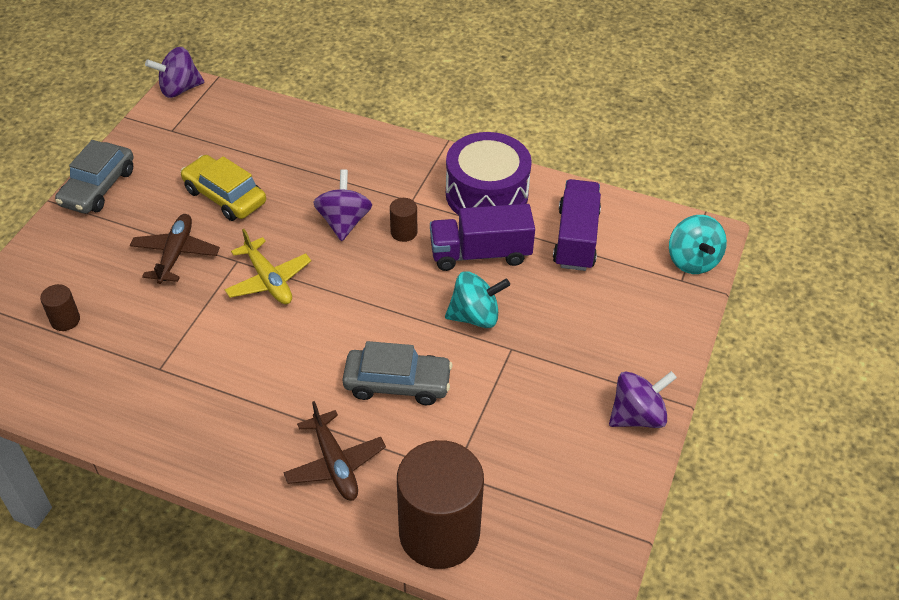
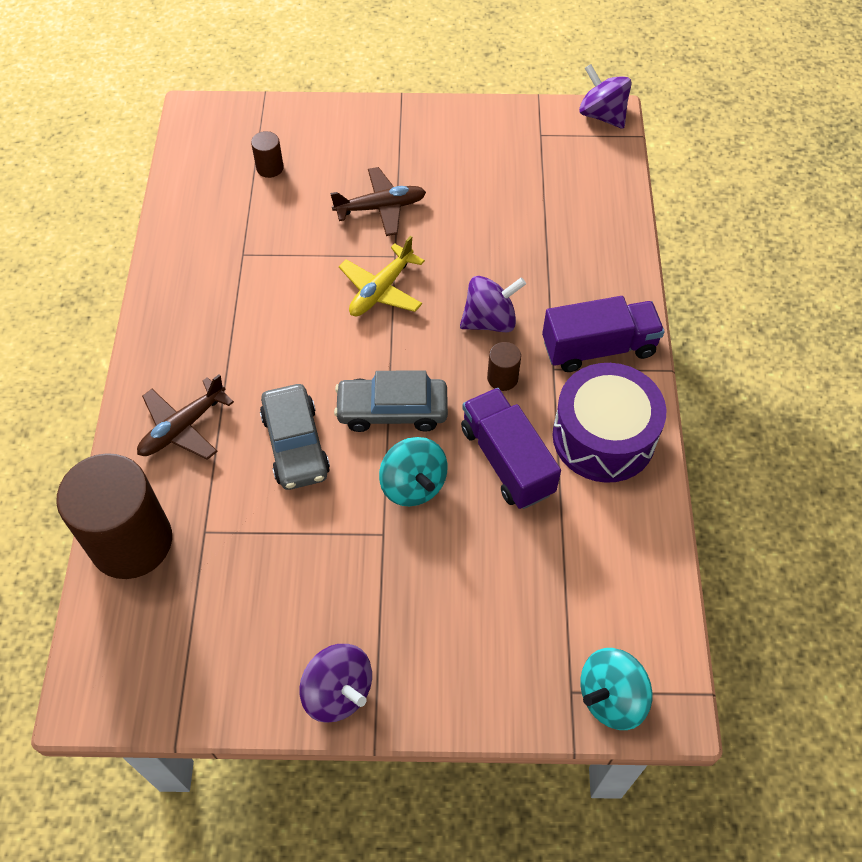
camera: 70 degrees right, 10 degrees up
(98, 187) = (435, 118): grey car -> grey car (392, 410)
(225, 196) = (473, 212): yellow car -> none
(576, 239) = (580, 552): purple truck -> purple truck (598, 348)

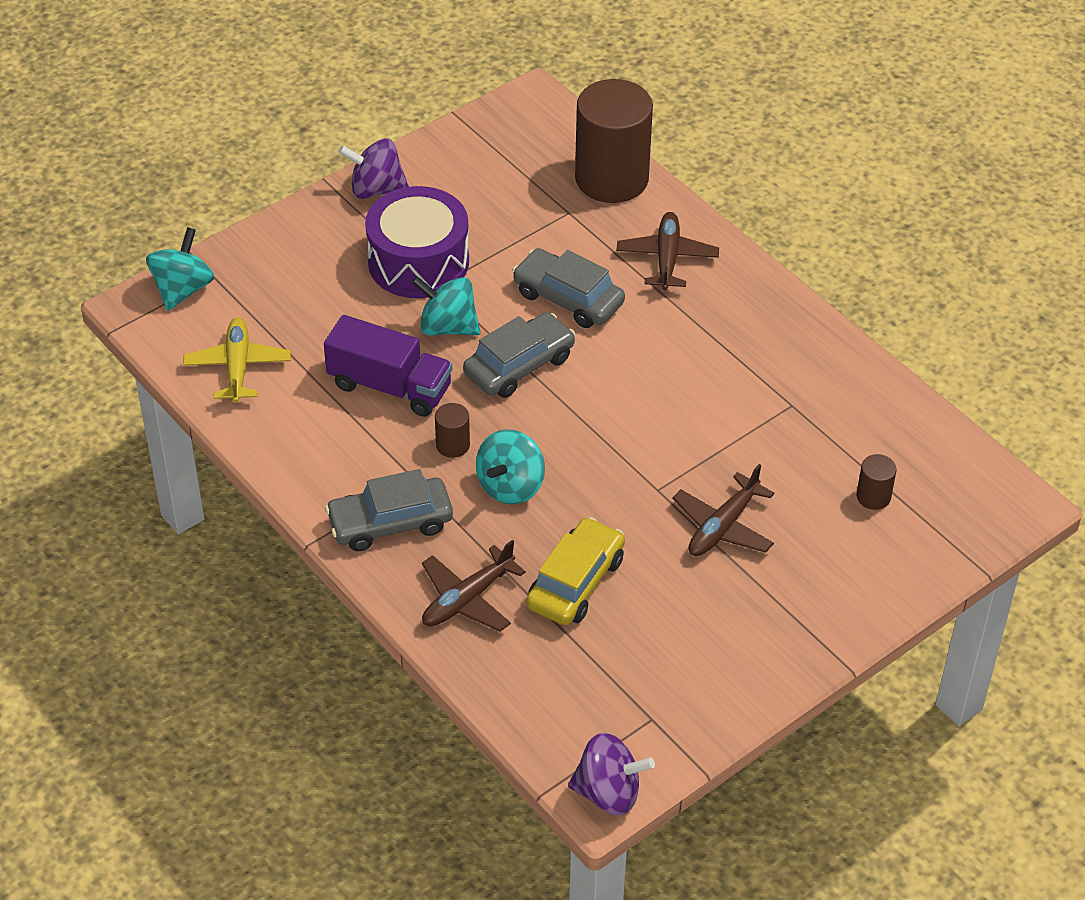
camera: 140 degrees right, 10 degrees down
(381, 290) = (634, 451): yellow plane -> yellow plane (238, 367)
(490, 320) = (510, 486): purple spinning top -> turquoise spinning top
(509, 232) = (575, 582): none -> yellow car
(589, 264) = (467, 599): none -> brown plane
(598, 348) = (390, 523): purple truck -> grey car
(603, 437) = (324, 451): purple drum -> purple drum (418, 262)

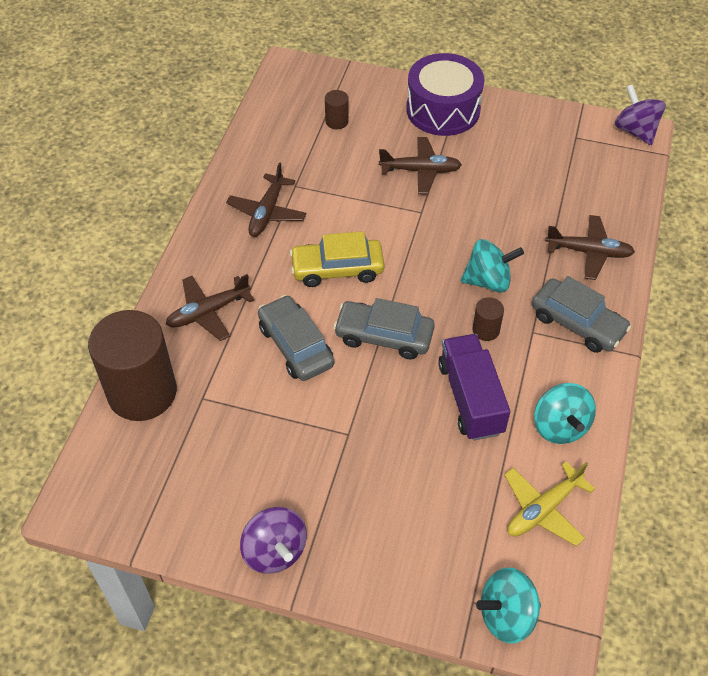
camera: 125 degrees left, 5 degrees up
(418, 262) = (334, 462): purple drum -> purple drum (443, 110)
(447, 327) = (385, 400): turquoise spinning top -> turquoise spinning top (560, 426)
(568, 298) = (296, 346): grey car -> grey car turned 150 degrees clockwise
(575, 582) = (525, 211): yellow car -> yellow car (337, 269)
(768, 362) = (267, 212): none -> brown plane

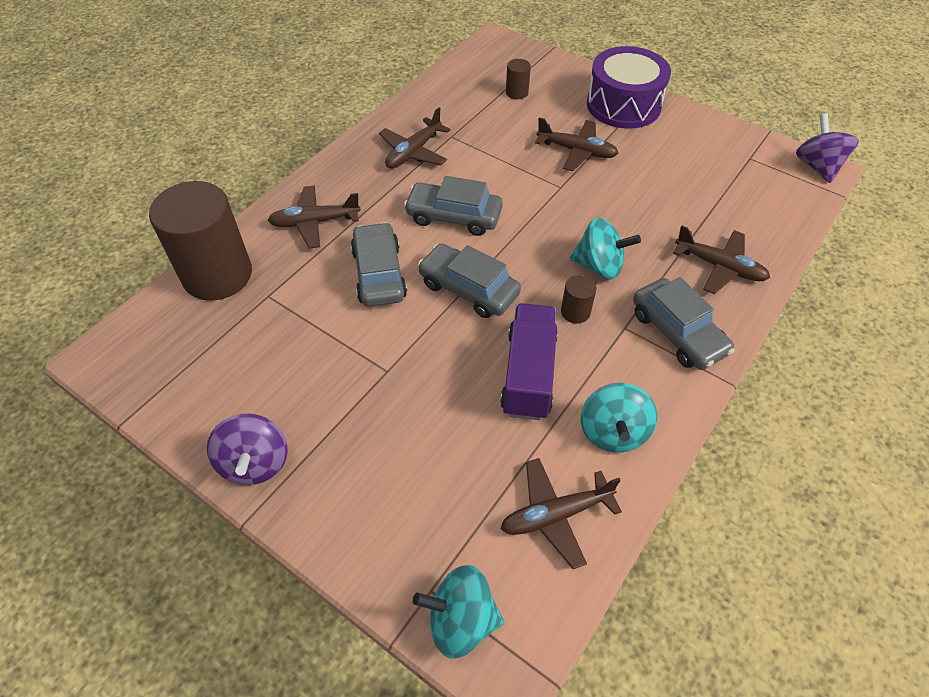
camera: 20 degrees right, 0 degrees up
(337, 269) = (454, 216): yellow car -> grey car
(543, 509) = (555, 515): yellow plane -> brown plane

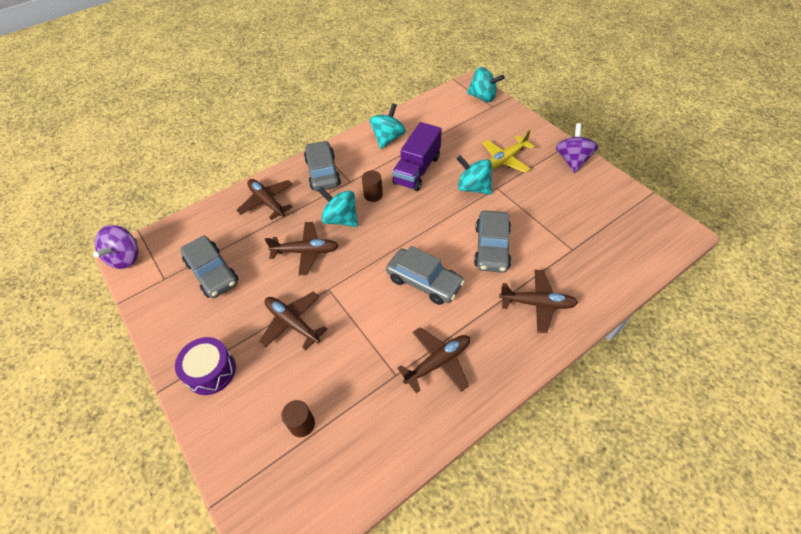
camera: 160 degrees left, 0 degrees up
(217, 275) = (612, 274): brown cylinder -> none
(380, 434) = (505, 159): none -> yellow plane
(425, 361) = (473, 187): none -> turquoise spinning top
(468, 289) = (433, 223): grey car -> grey car (212, 272)
(555, 515) = (431, 117): brown plane -> brown plane (306, 251)
(623, 105) = (211, 371): purple drum -> purple drum, size x0.64

